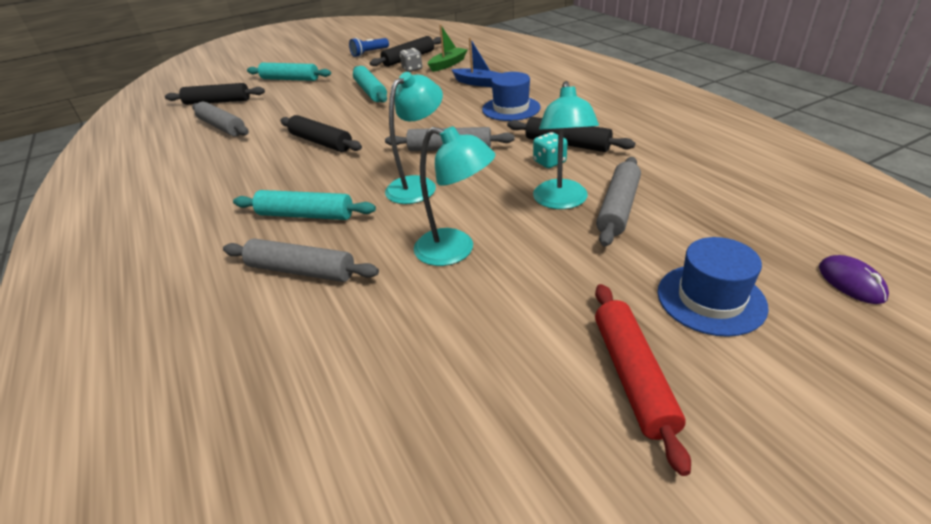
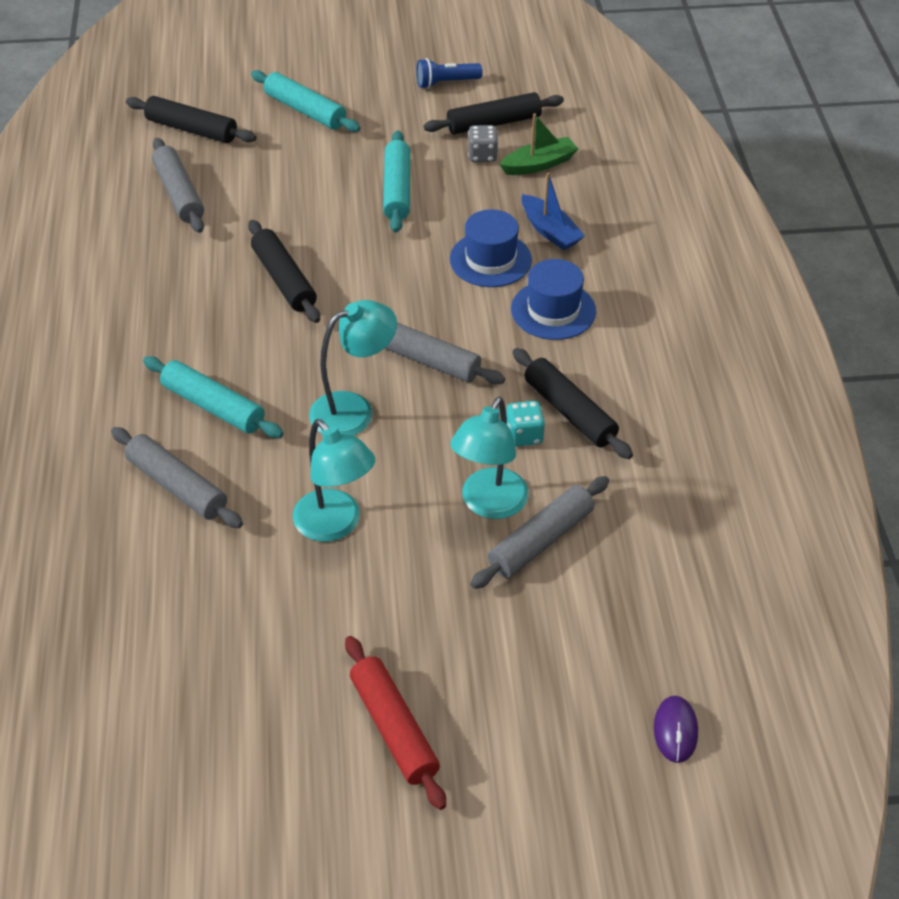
camera: 20 degrees right, 10 degrees up
(632, 376) = (393, 728): red rolling pin -> red rolling pin turned 45 degrees counterclockwise
(710, 299) = (528, 688): blue hat -> blue hat (490, 259)

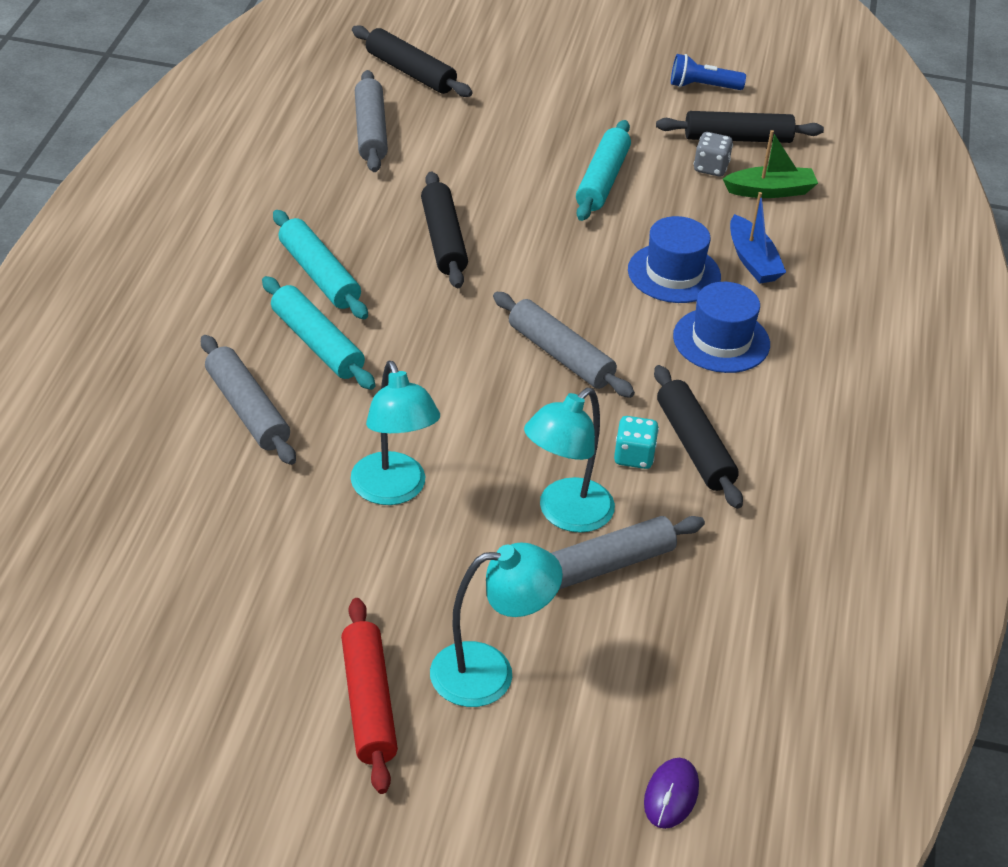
camera: 15 degrees right, 5 degrees down
(305, 110) = (537, 80): turquoise rolling pin -> turquoise rolling pin (319, 275)
(354, 410) = (461, 384): turquoise lamp -> turquoise lamp (489, 673)

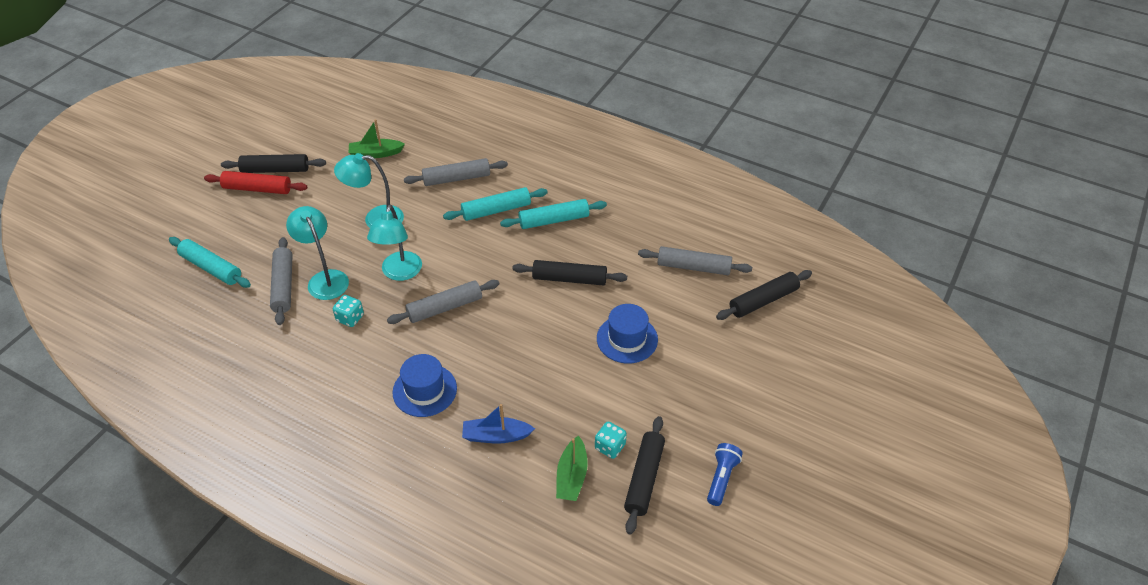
camera: 110 degrees right, 5 degrees up
(203, 544) = (375, 153): none -> green boat
(489, 673) = (248, 229): turquoise lamp -> turquoise lamp (400, 273)
(602, 180) = (610, 375): turquoise rolling pin -> turquoise rolling pin (211, 268)
(671, 795) = (145, 272): purple mouse -> none
(674, 273) = (498, 386): blue hat -> blue hat (627, 339)
(694, 446) = (344, 348): black rolling pin -> black rolling pin (275, 170)
(711, 168) = (610, 447): grey dice -> turquoise dice

